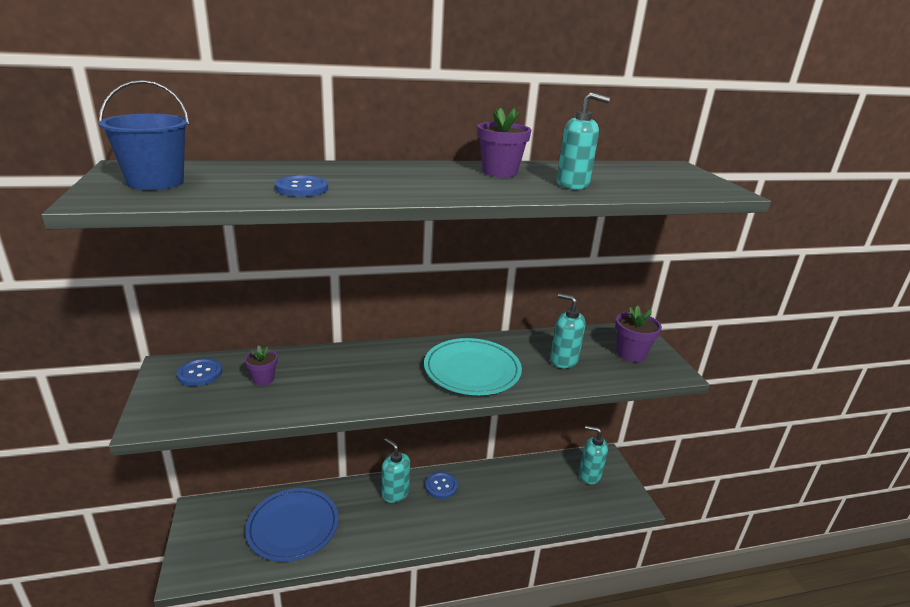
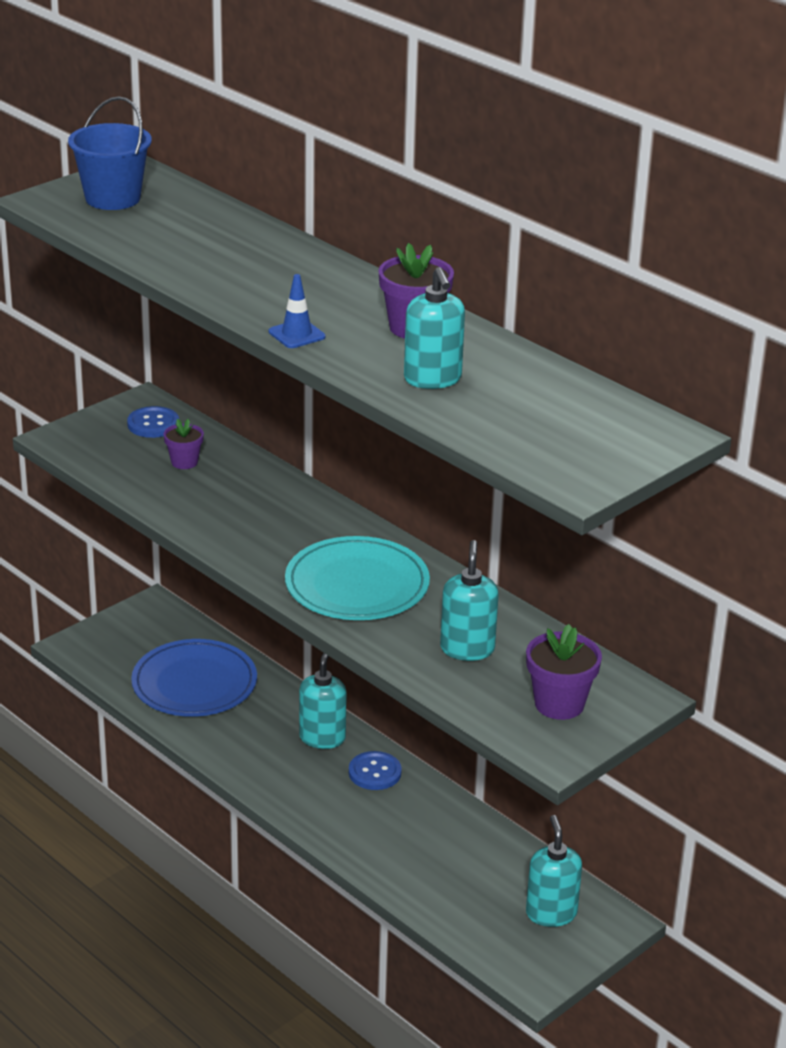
camera: 60 degrees right, 5 degrees up
(302, 188) = (188, 256): blue button -> none
(471, 194) = (297, 334): none -> blue traffic cone

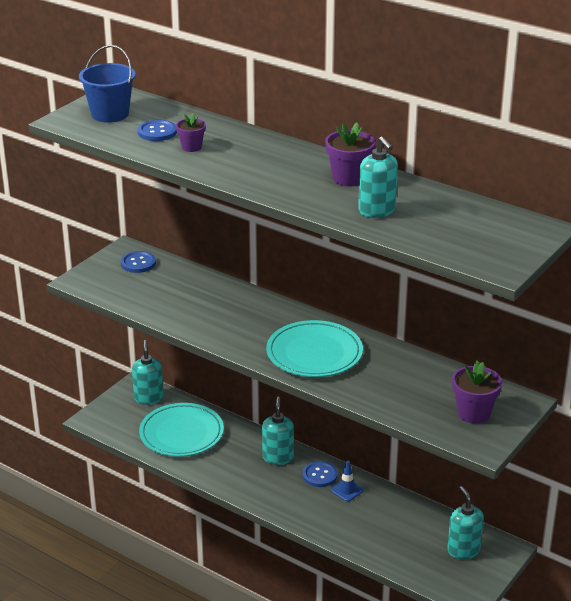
camera: 10 degrees left, 0 degrees up
(167, 231) = (157, 132): none -> blue button
(184, 462) = (169, 286): purple flower pot -> purple flower pot (191, 147)
(194, 683) = (181, 433): blue plate -> turquoise plate
(297, 334) = (275, 191): blue traffic cone -> blue traffic cone (347, 490)
(467, 649) = (401, 385): turquoise soap dispenser -> turquoise soap dispenser (149, 398)

